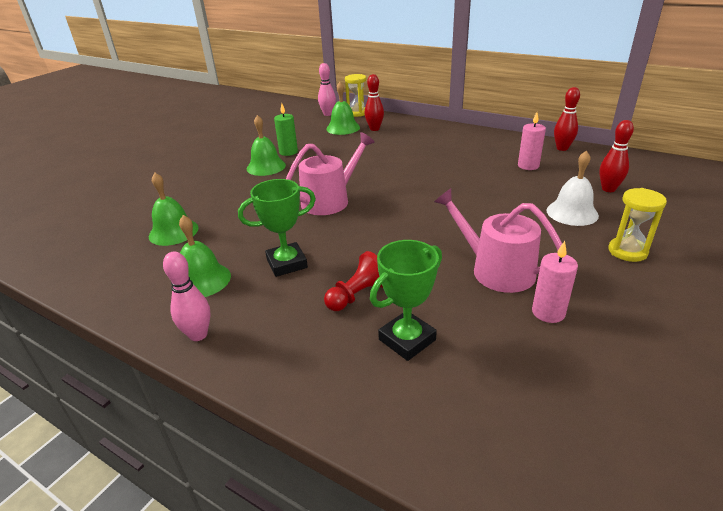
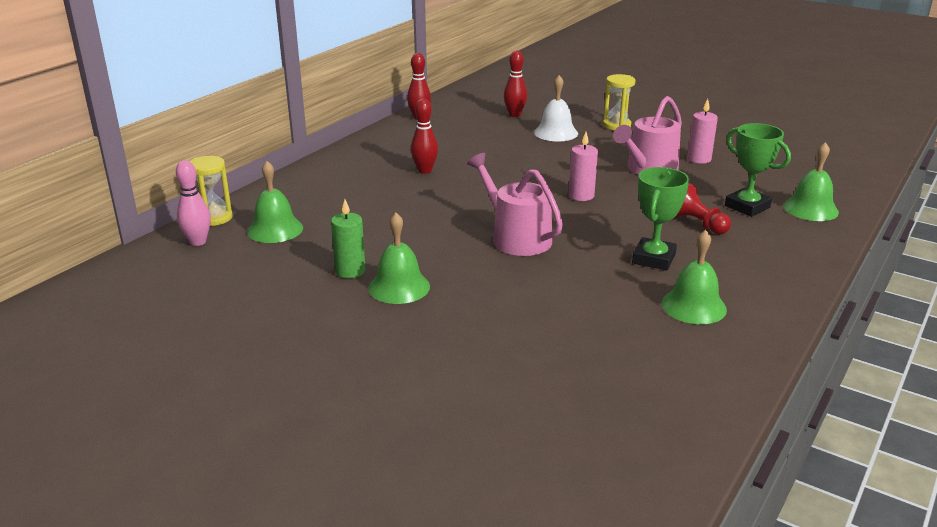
camera: 90 degrees left, 5 degrees down
(173, 232) = (591, 343): green bell -> green bell (810, 209)
(198, 335) = (778, 297): pink bowling pin -> none
(287, 263) = (653, 259): green trophy -> green trophy turned 45 degrees clockwise
(374, 129) = (296, 206): red bowling pin -> red bowling pin (425, 171)
(528, 166) = (456, 136): pink candle -> pink candle (581, 196)

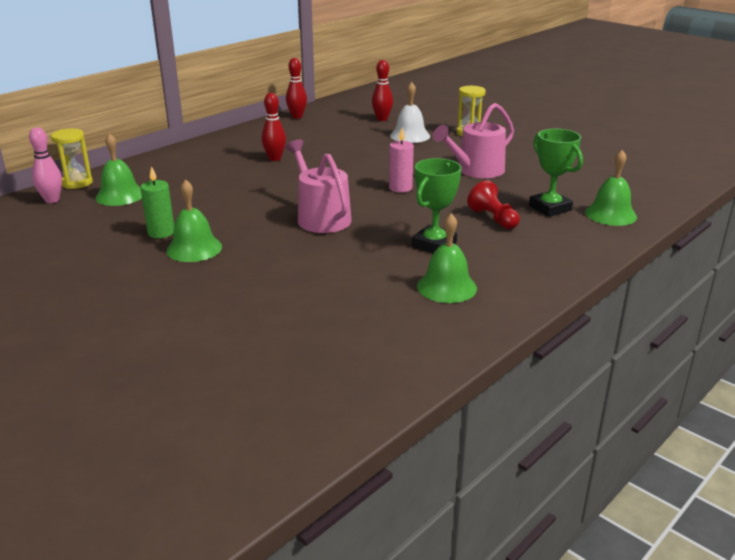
camera: 10 degrees right, 0 degrees up
(699, 159) = (529, 165): pink candle -> none

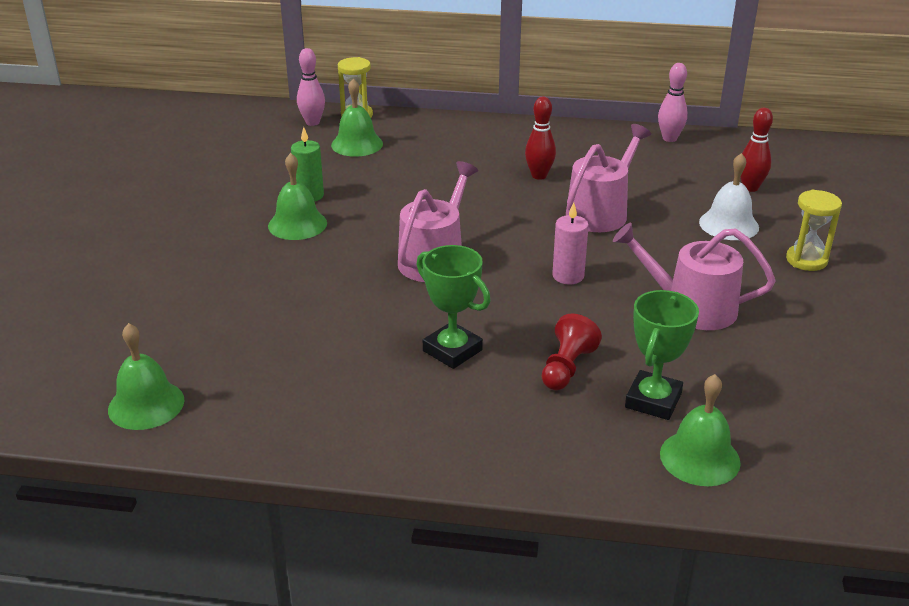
camera: 55 degrees right, 5 degrees up
(297, 116) = (669, 138): red bowling pin -> pink bowling pin
(346, 158) = (600, 212): none -> pink watering can
(434, 244) = (452, 350): green trophy -> green trophy turned 45 degrees clockwise
(446, 287) = (364, 393): green bell -> green bell (146, 404)

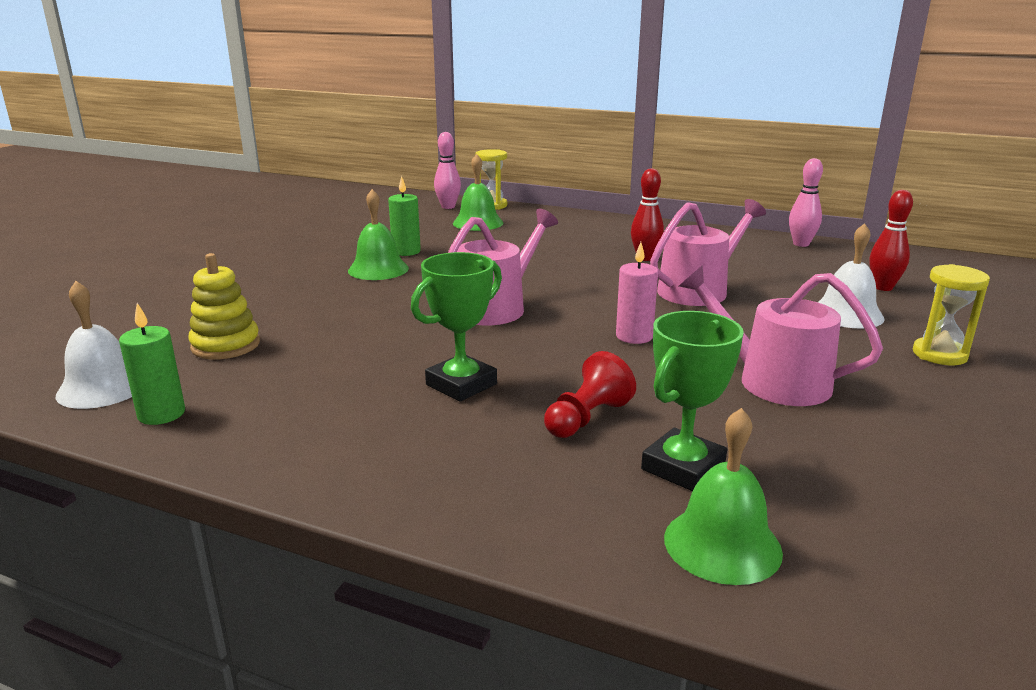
camera: 15 degrees right, 10 degrees down
(146, 404) = (102, 387): green bell -> white bell
(220, 340) = (226, 345): none -> yellow stacking toy
(222, 422) = (161, 414): none -> green candle
(452, 350) = (461, 384): green trophy -> green trophy turned 75 degrees clockwise

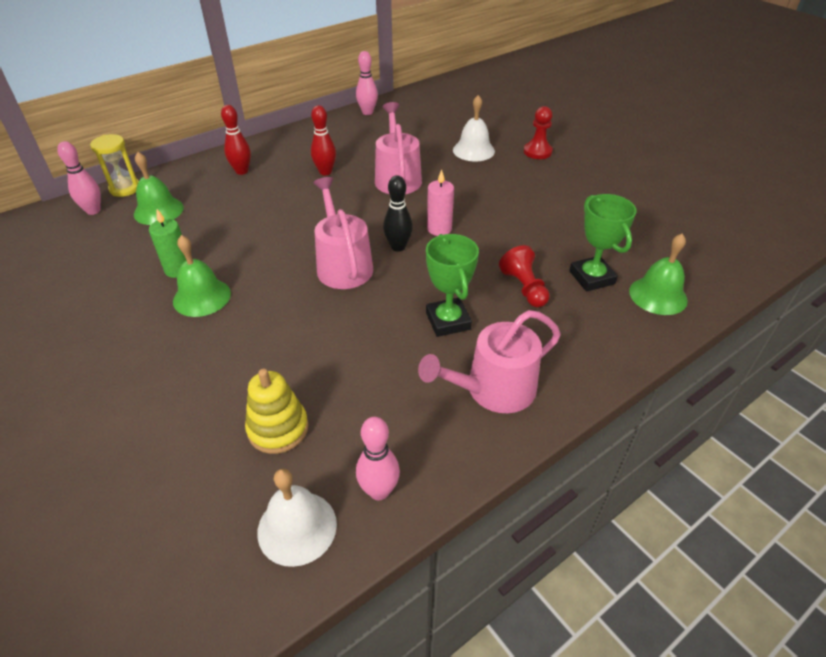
camera: 60 degrees left, 20 degrees up
(161, 414) = (379, 491): green candle -> pink bowling pin
(564, 324) = (398, 247): none -> black bowling pin
(773, 381) = (528, 210): pink watering can -> pink watering can (493, 389)
(883, 287) = (452, 123): red bowling pin -> red bowling pin (242, 171)
(939, 354) = (537, 152): yellow hourglass -> red pawn

